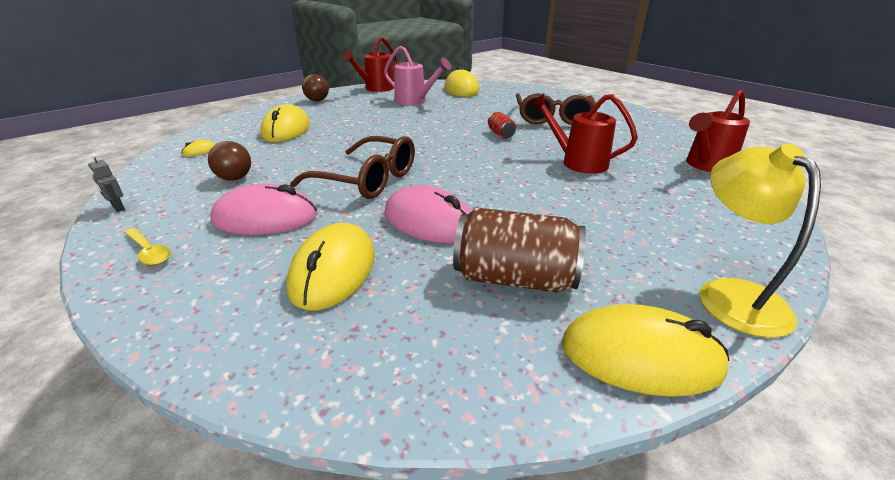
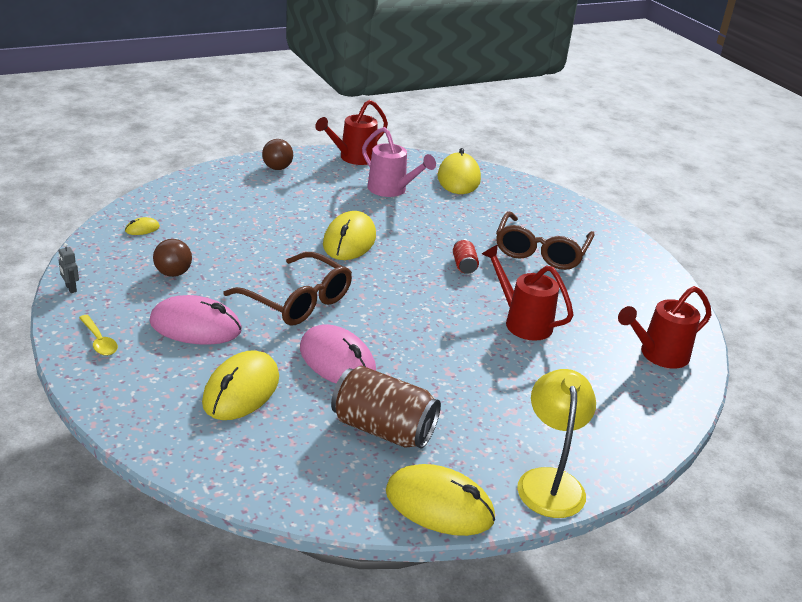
camera: 10 degrees right, 0 degrees up
(286, 130) = (233, 213): yellow mouse -> yellow mouse (349, 241)

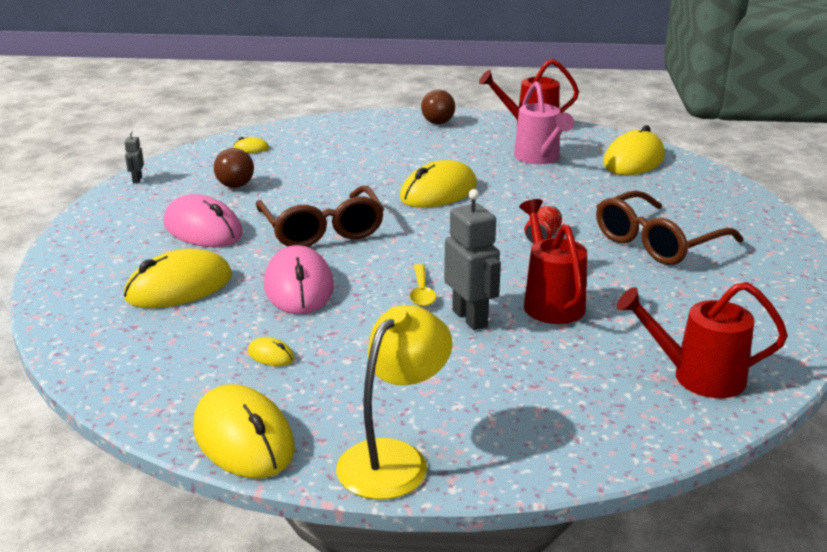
camera: 35 degrees right, 5 degrees down
(99, 341) = (110, 222): yellow spoon -> yellow spoon (421, 292)
(383, 429) = (271, 355): brown can -> yellow mouse
(485, 352) = (470, 318): none -> grey robot

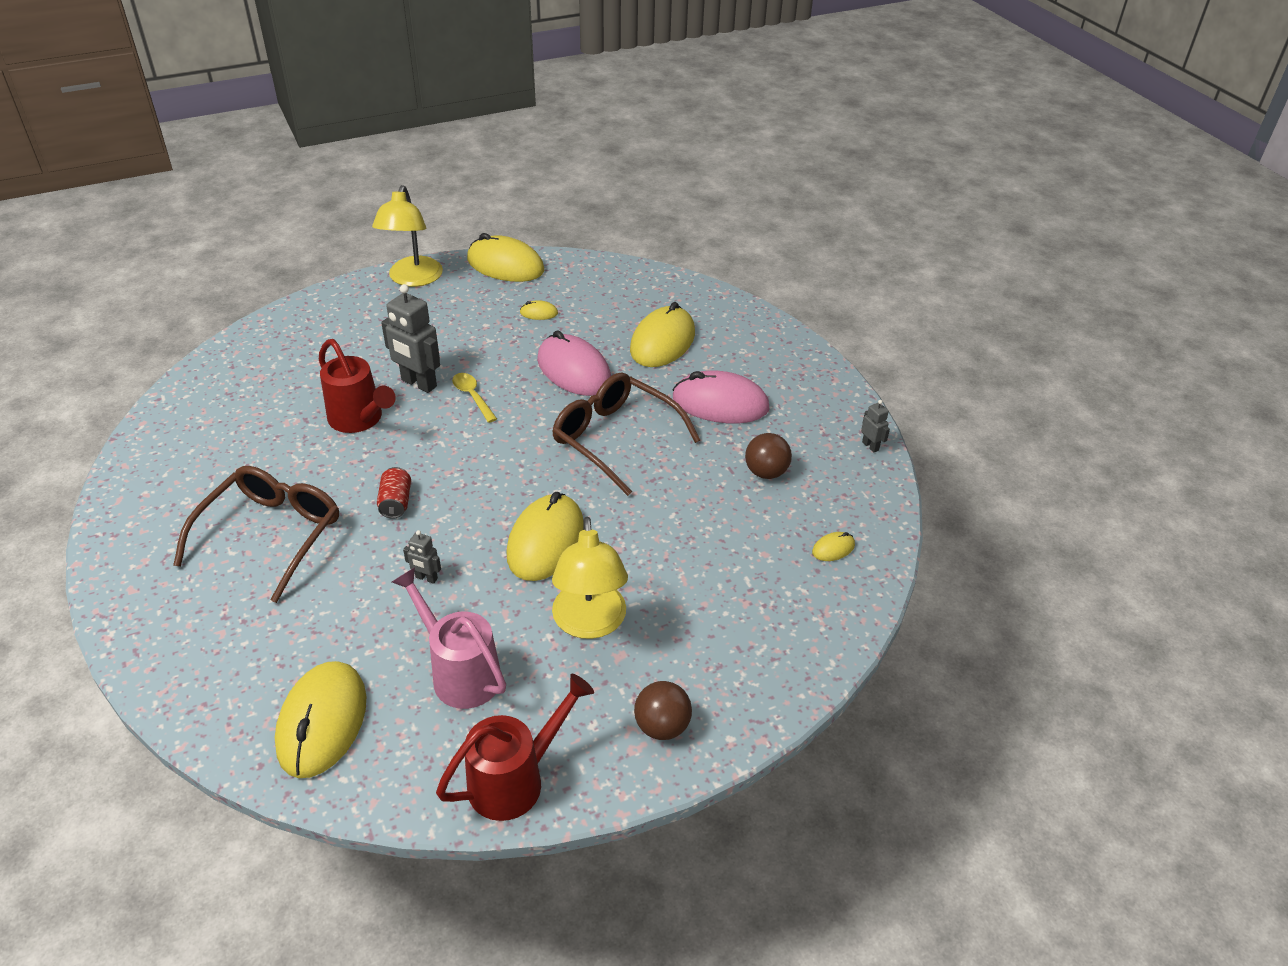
camera: 150 degrees right, 15 degrees up
(443, 157) = (590, 623): none -> yellow lamp
(539, 195) = (426, 578): none -> grey robot
(697, 377) = (229, 385): red watering can -> none

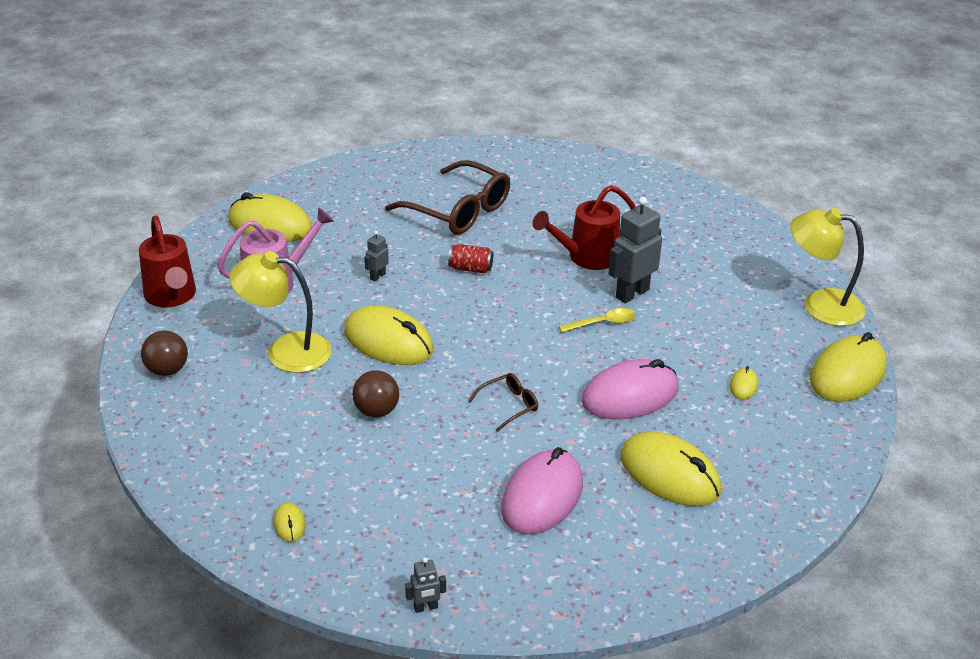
camera: 105 degrees right, 5 degrees down
(615, 438) = (509, 405): brown glasses -> brown glasses, size x0.47
(766, 472) = (417, 504): brown ball -> brown ball (376, 411)

